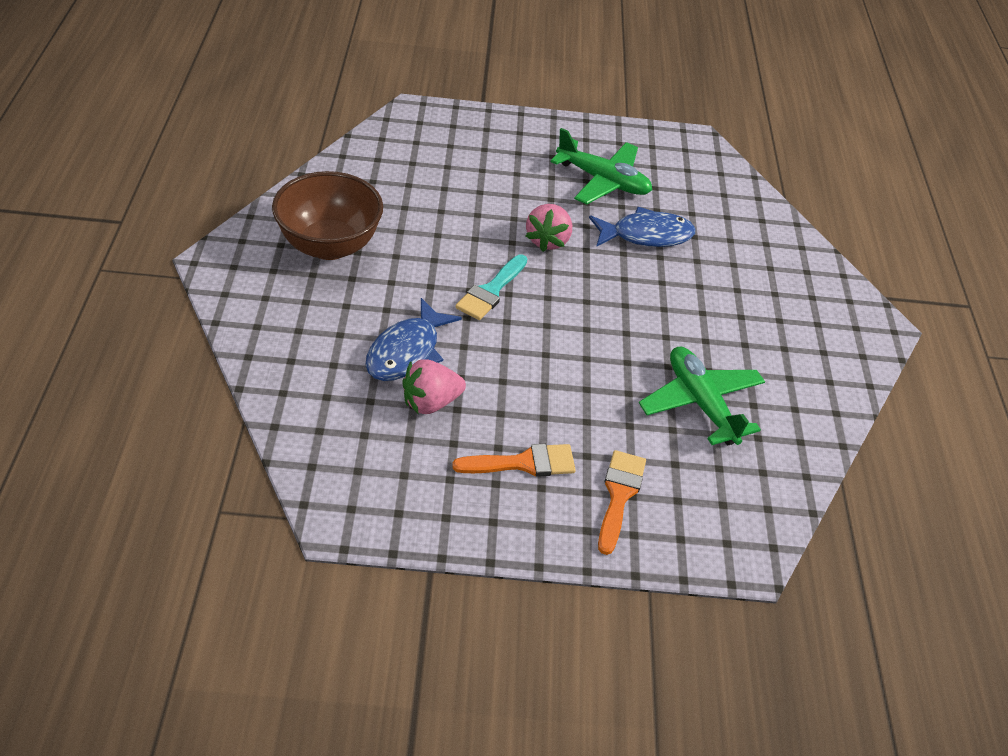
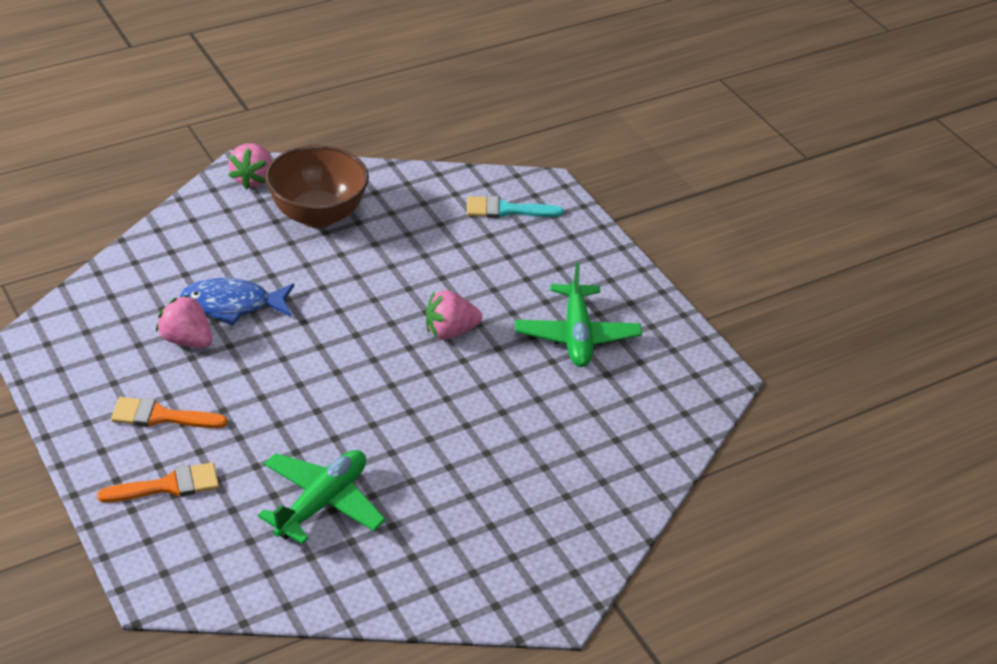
camera: 60 degrees right, 5 degrees down
(237, 262) = (253, 179): none -> pink strawberry
(491, 291) = (349, 323): turquoise brush -> turquoise brush (506, 210)
(523, 463) = (161, 416): orange brush -> orange brush turned 135 degrees clockwise
(646, 235) = (524, 392): blue fish -> none

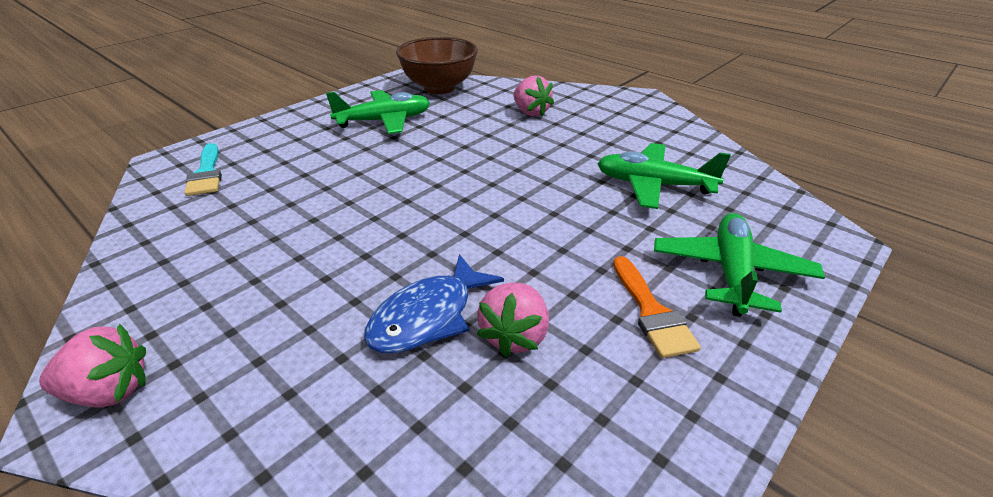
camera: 105 degrees left, 5 degrees down
(168, 486) = (731, 272): orange brush -> green plane
(232, 305) = (428, 316): blue fish -> blue fish turned 60 degrees clockwise
(317, 215) = (215, 295): brown bowl -> brown bowl (439, 88)
(450, 331) = (405, 170): pink strawberry -> pink strawberry (530, 112)

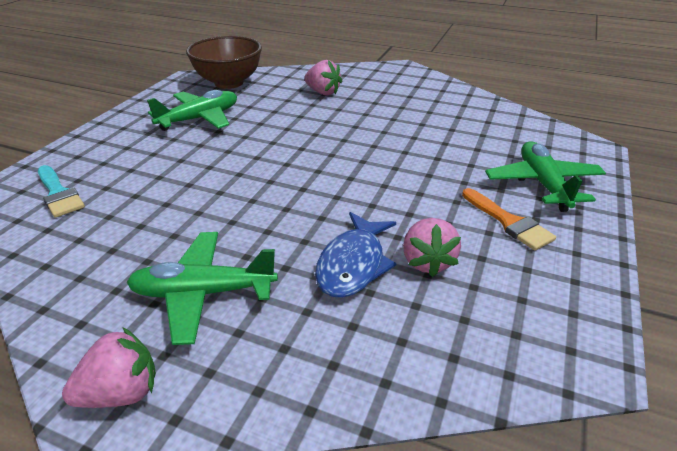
camera: 20 degrees left, 0 degrees up
(654, 185) = (454, 133): green plane -> green plane (203, 293)

